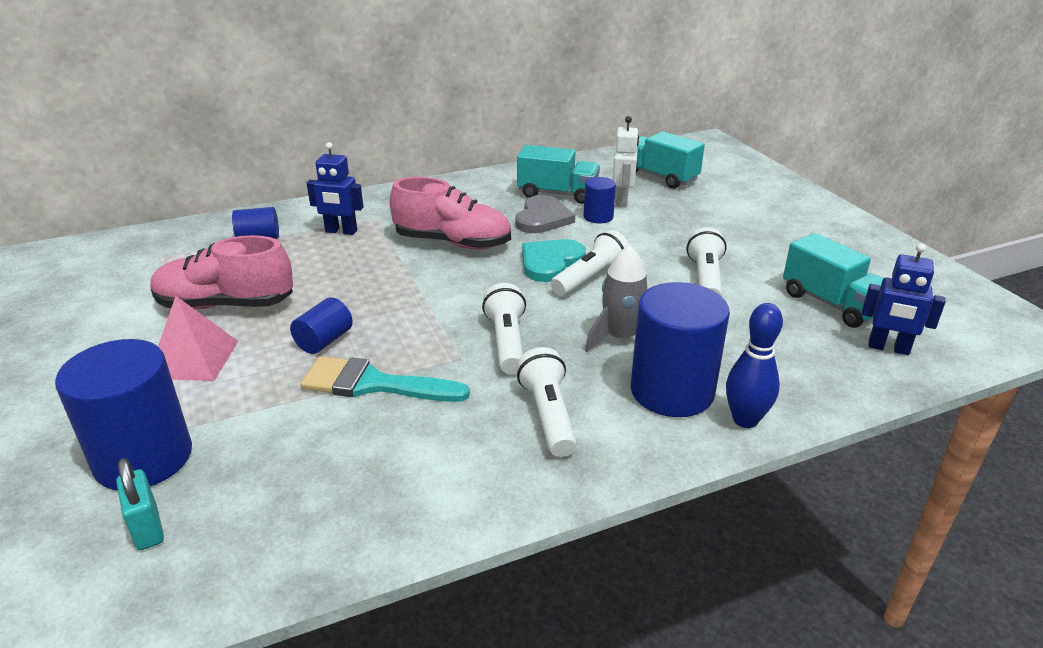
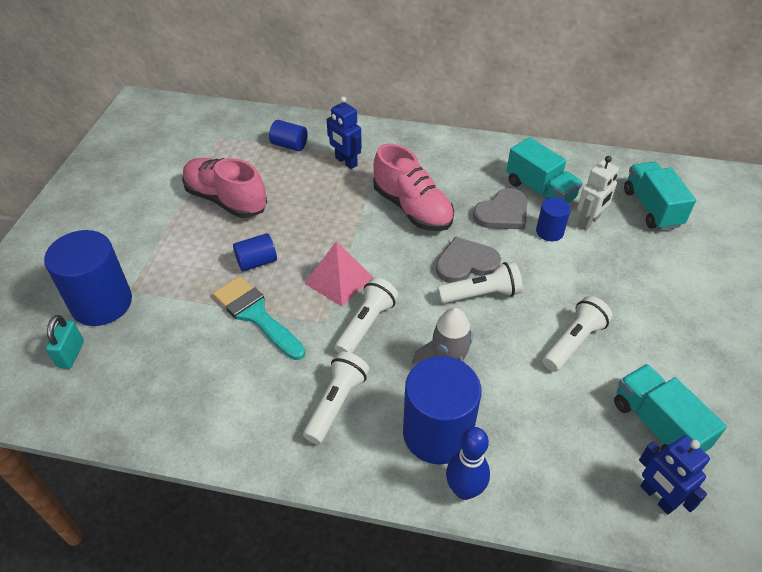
camera: 35 degrees right, 15 degrees up
(194, 359) = (177, 238): pink pyramid -> pink pyramid (338, 280)
(550, 262) = (466, 263): turquoise heart -> grey heart
(831, 304) = (657, 425): turquoise truck -> turquoise truck turned 150 degrees clockwise

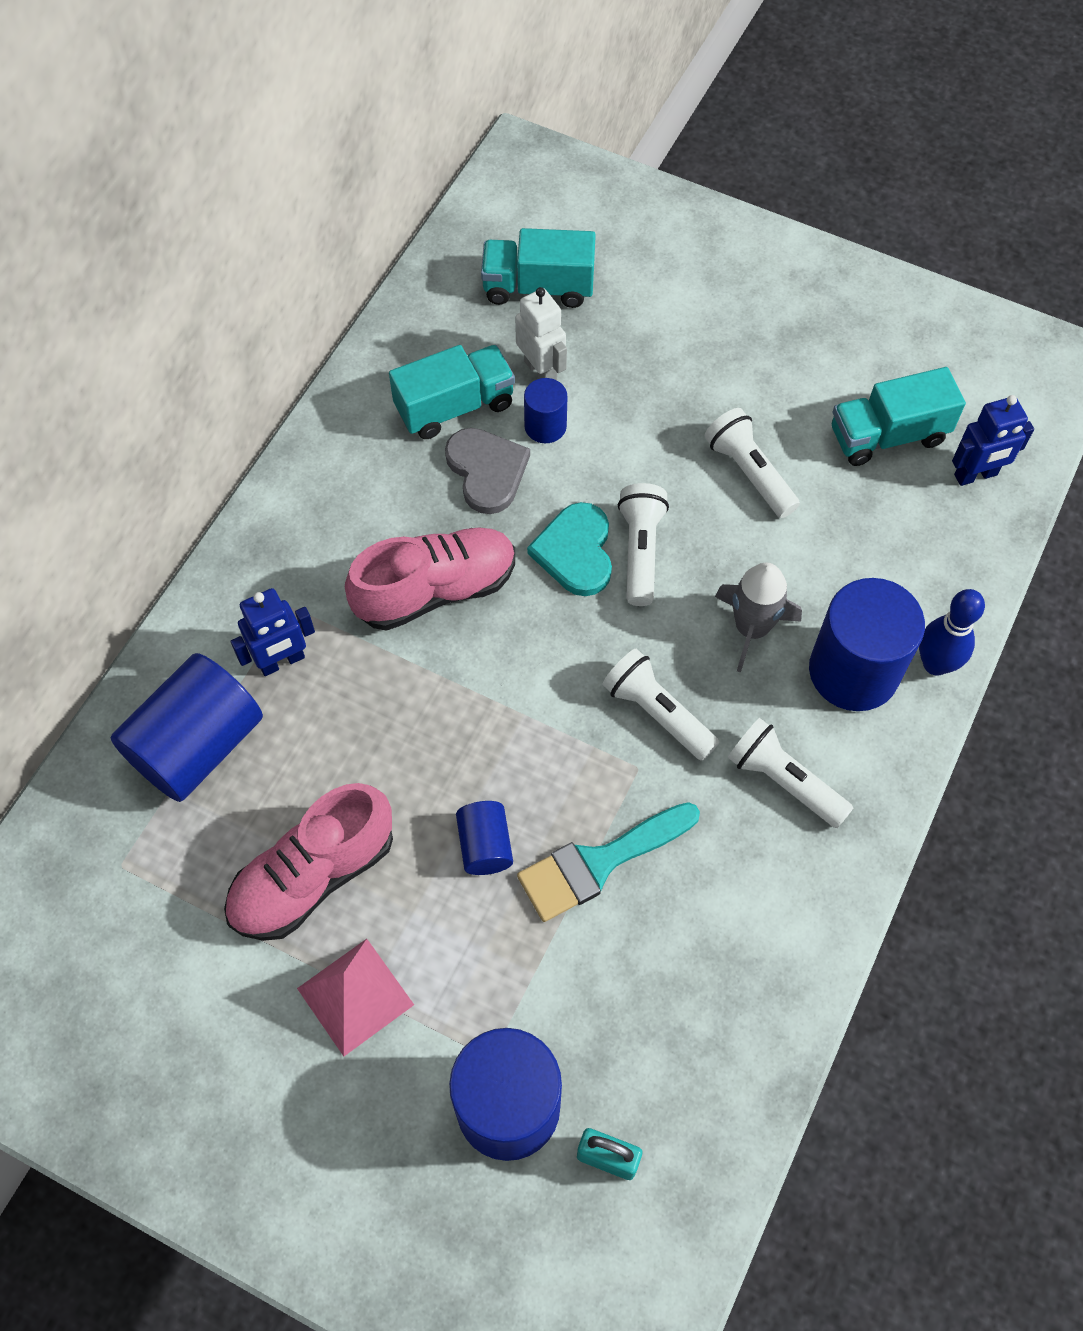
camera: 75 degrees left, 15 degrees up
(289, 145) = (197, 745): blue cylinder -> blue cylinder, size x1.97
(338, 280) = (559, 731): pink pyramid -> pink pyramid (355, 996)
(466, 263) = (575, 552): grey heart -> turquoise heart

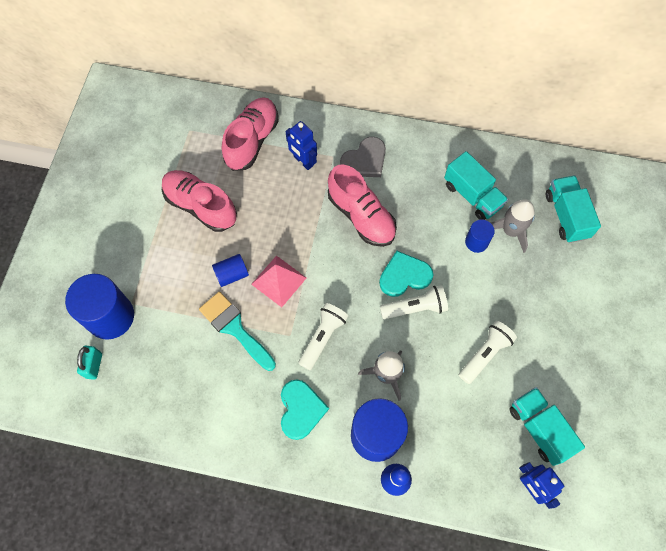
camera: 75 degrees right, 5 degrees up
(197, 745) = (252, 141): blue cylinder -> pink shoe
(355, 996) = (149, 239): pink pyramid -> pink pyramid (279, 281)
(487, 471) = (438, 221): grey heart -> grey heart (365, 160)
(541, 371) = (510, 231): white robot -> grey rocket
(783, 781) = (301, 409): white flashlight -> turquoise heart

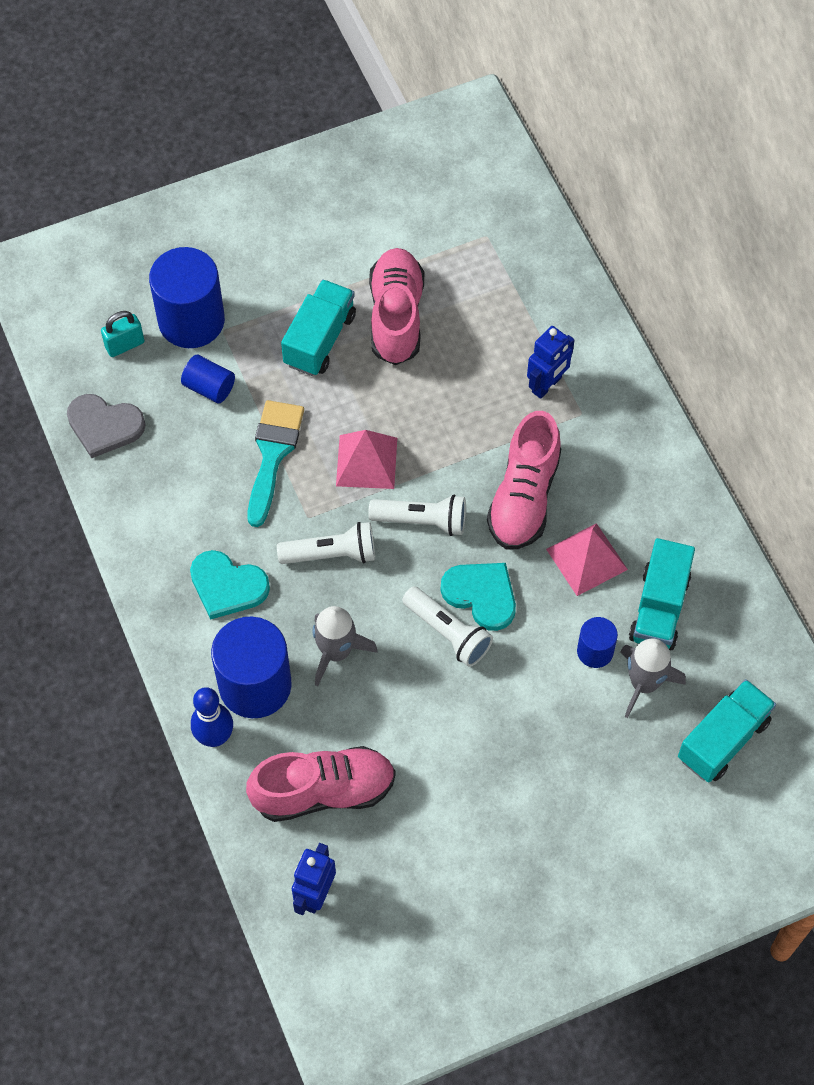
camera: 55 degrees right, 5 degrees down
(232, 274) = (336, 407): blue cylinder -> blue cylinder (209, 387)
(252, 141) = (528, 311): pink shoe -> pink shoe (323, 791)
(301, 409) = (227, 586): turquoise heart -> turquoise heart turned 60 degrees clockwise
(303, 161) = (547, 385): blue robot -> blue robot turned 150 degrees counterclockwise
(365, 160) = (606, 453): grey heart -> grey heart (104, 426)
(420, 210) = (586, 559): none -> pink pyramid
(485, 354) = (447, 748): white flashlight -> white flashlight (422, 521)
(539, 428) = (396, 865): turquoise truck -> turquoise truck (320, 340)

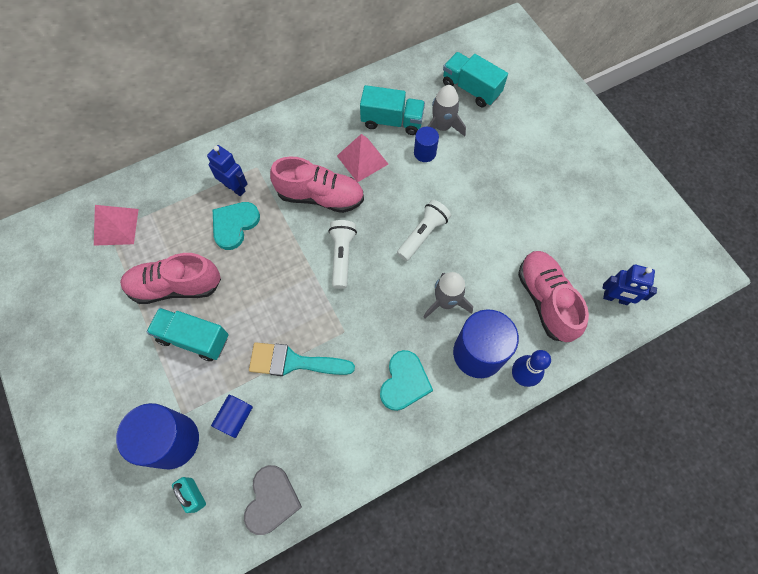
camera: 95 degrees left, 5 degrees up
(332, 554) = (372, 312): white flashlight -> none
(366, 461) = (297, 296): pink pyramid -> pink pyramid (116, 226)
(481, 595) = (393, 217): turquoise heart -> turquoise heart (234, 225)

